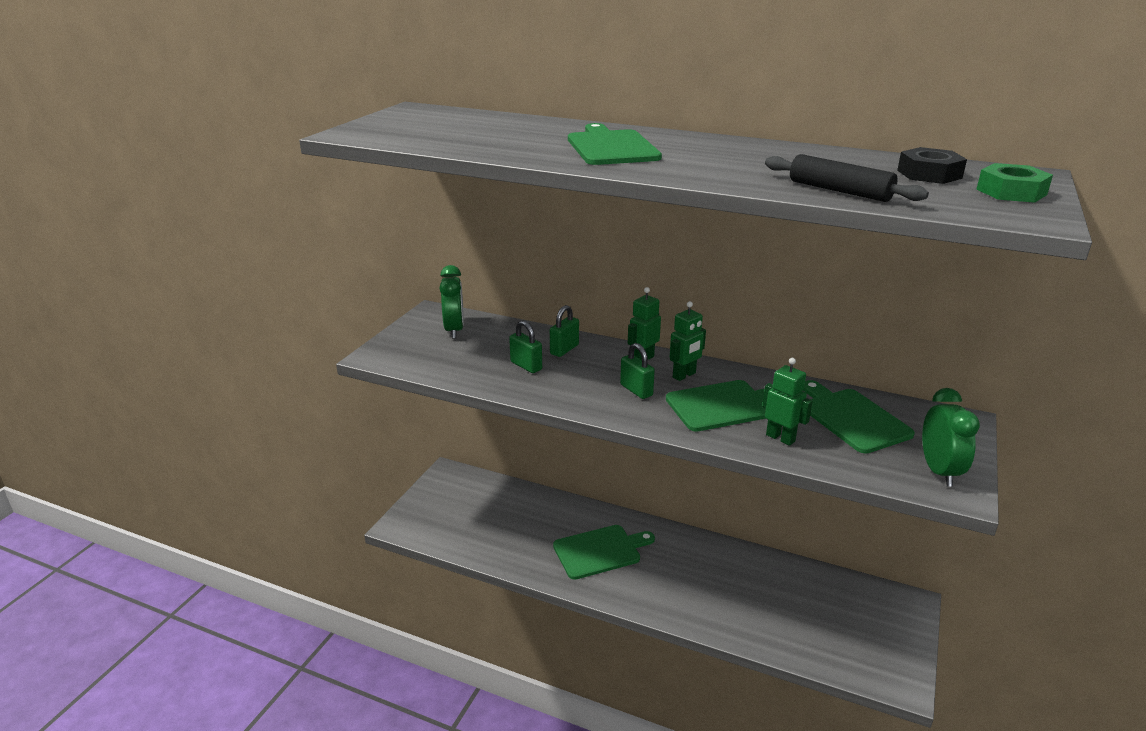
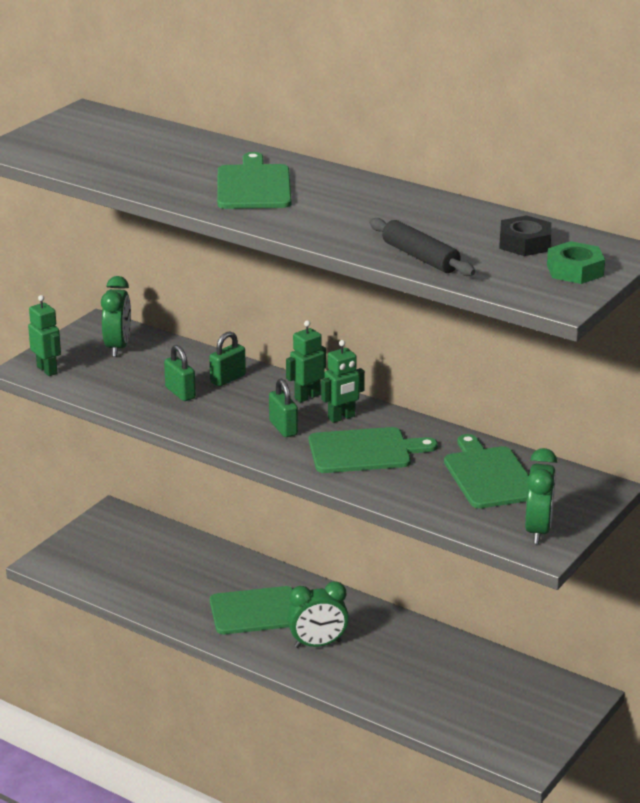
camera: 10 degrees right, 0 degrees up
(662, 579) = (318, 644): none -> green clock
(780, 438) = (403, 487): green robot -> green robot (47, 370)

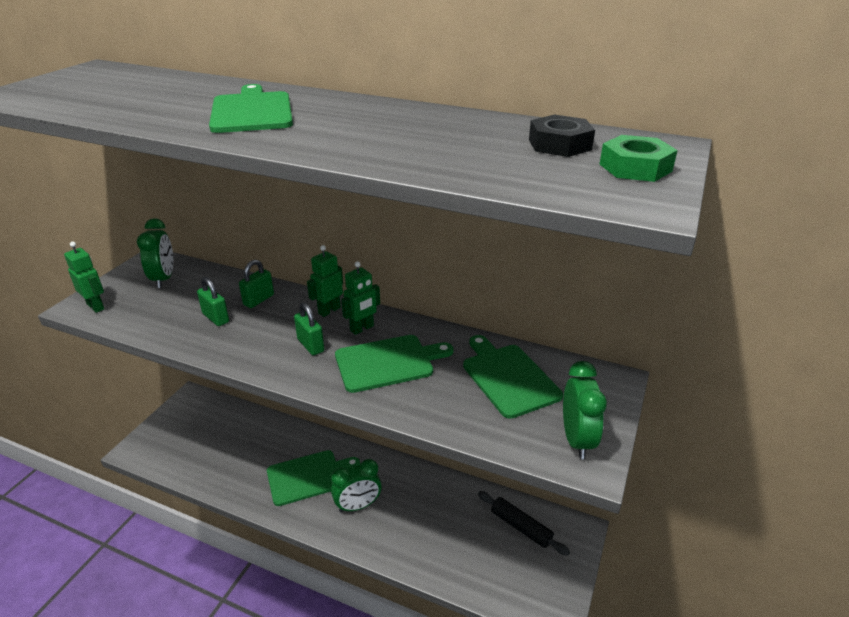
camera: 10 degrees left, 5 degrees up
(420, 257) = (451, 166): black rolling pin -> black rolling pin (521, 527)

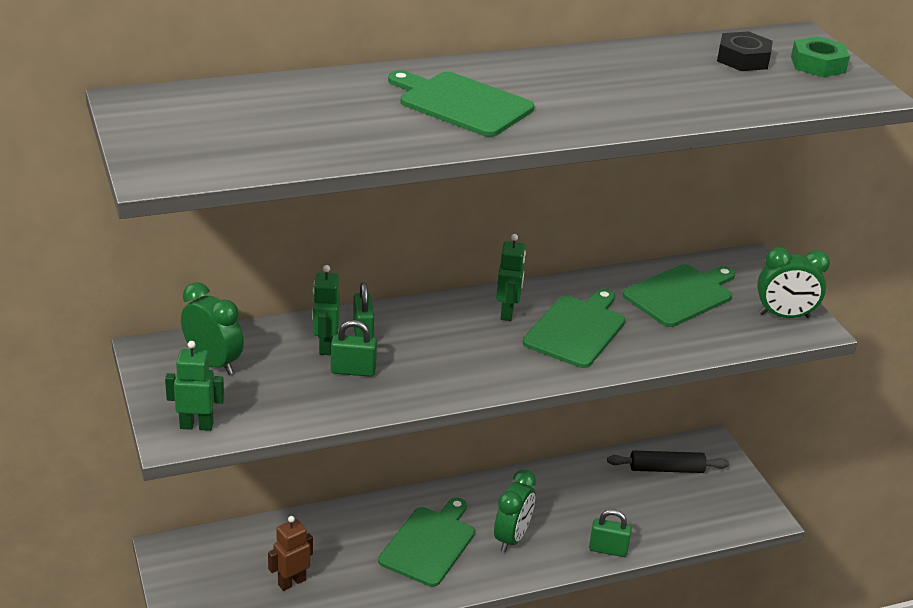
camera: 45 degrees left, 0 degrees up
(215, 451) = (291, 582): none -> brown robot
(310, 345) = (489, 349): green padlock -> green padlock (608, 550)
(329, 310) = (449, 311): green robot -> green robot (325, 346)
(508, 377) = (681, 295): green cutting board -> green cutting board turned 120 degrees clockwise
(577, 440) = (784, 316): green clock -> green clock turned 135 degrees clockwise

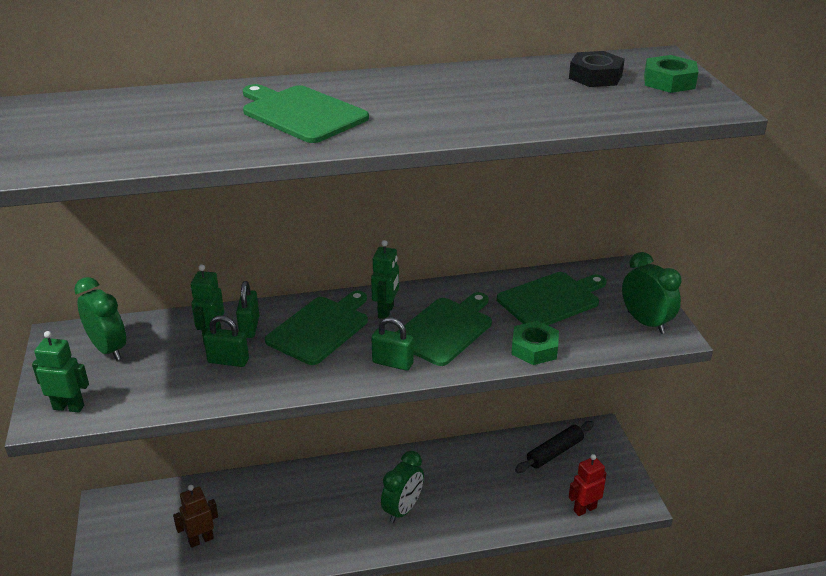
camera: 10 degrees right, 0 degrees up
(429, 544) = (329, 511): green cutting board -> green cutting board (320, 328)
(608, 550) = (486, 526): green padlock -> green padlock (392, 363)
(666, 469) = (554, 452): black rolling pin -> black rolling pin turned 45 degrees counterclockwise
(676, 346) = (534, 348): none -> green nut
(710, 526) = (584, 509): none -> red robot
(784, 316) = (645, 322): green clock -> green clock turned 135 degrees counterclockwise

